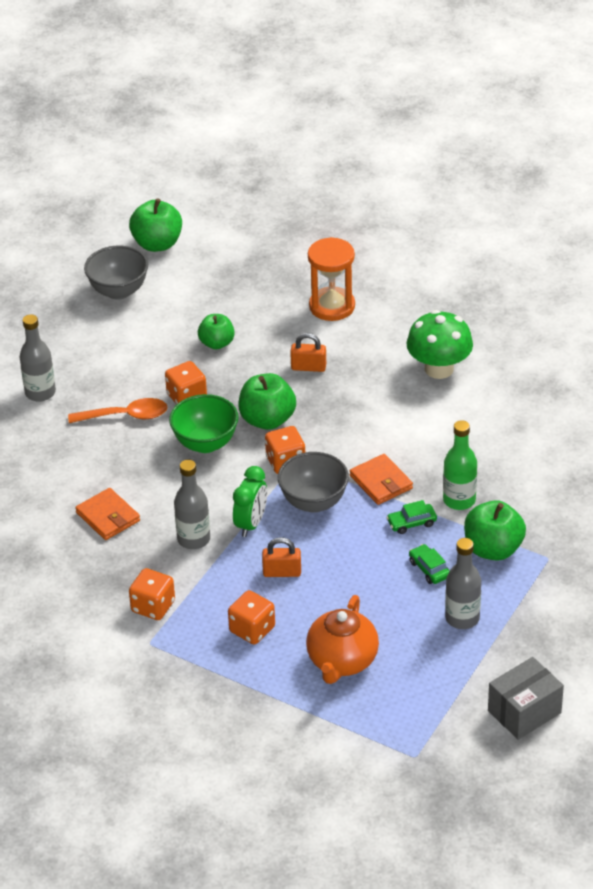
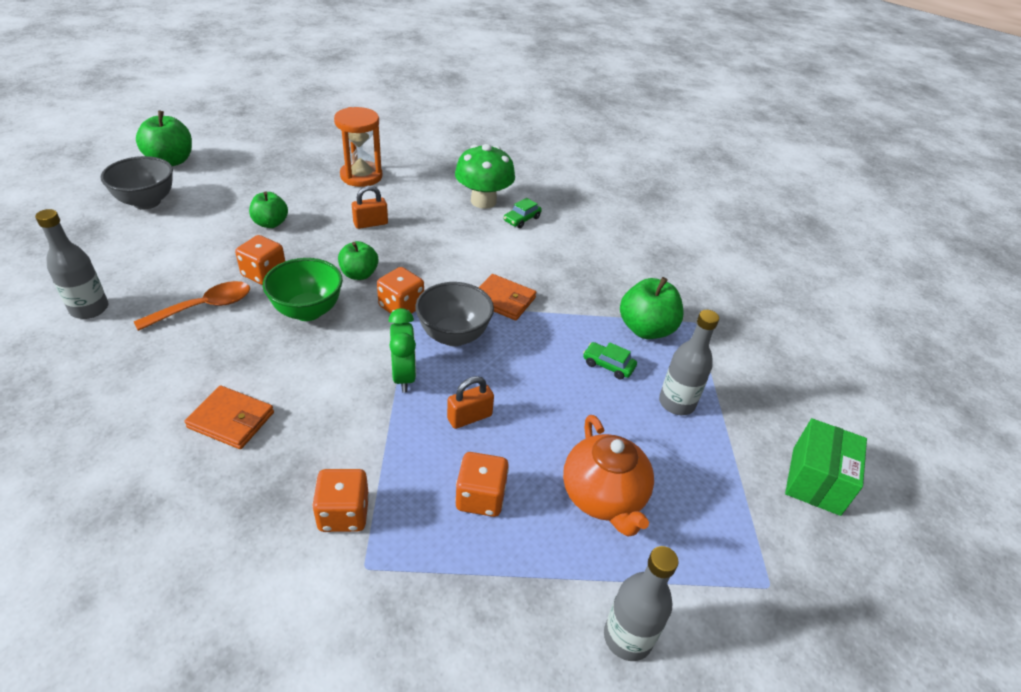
camera: 35 degrees left, 0 degrees up
(193, 539) = (349, 413): grey bottle -> grey bottle (627, 637)
(267, 420) = (359, 274): green apple -> green apple, size x0.66
(411, 523) = (558, 327): green car -> green car (522, 219)
(459, 500) = (582, 296): green bottle -> none
(524, 712) = (816, 480): grey box -> green box

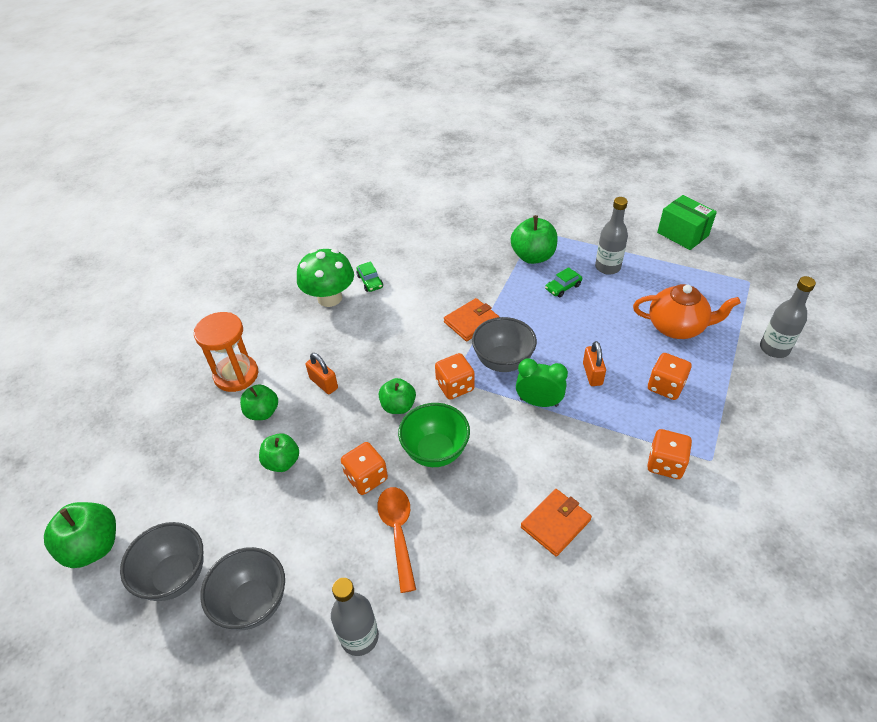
camera: 60 degrees left, 5 degrees up
(123, 244) = (253, 603): none -> grey bowl
(323, 200) = (262, 412): none -> green apple
(370, 223) = (323, 383): orange padlock -> orange padlock turned 45 degrees counterclockwise

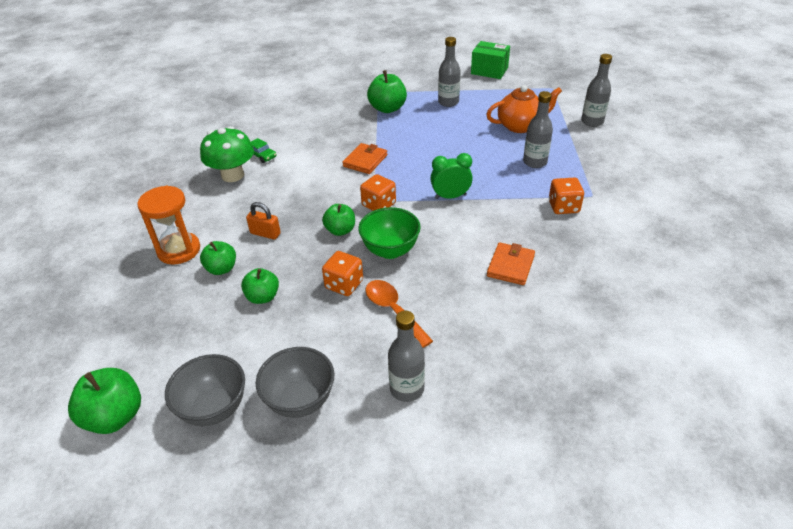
camera: 25 degrees left, 5 degrees down
(503, 362) = (406, 179): grey bowl -> none
(563, 287) = (423, 122): green car -> none
(592, 374) = (479, 169): orange padlock -> none
(665, 386) = (535, 162): orange dice -> grey bottle

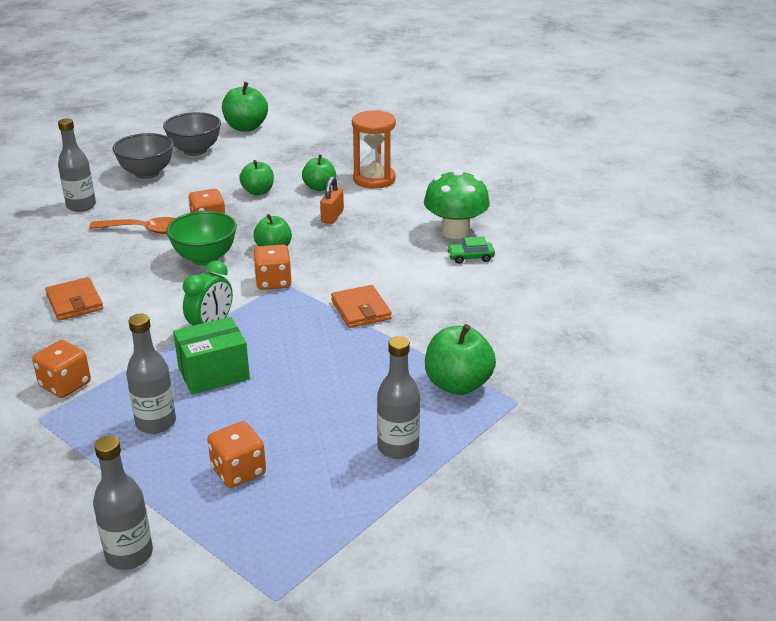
camera: 130 degrees right, 10 degrees down
(265, 233) = (332, 216): orange padlock -> orange padlock turned 45 degrees counterclockwise
(489, 71) = (438, 567): green box -> green box (213, 373)
(520, 126) = (238, 471): orange teapot -> orange dice

